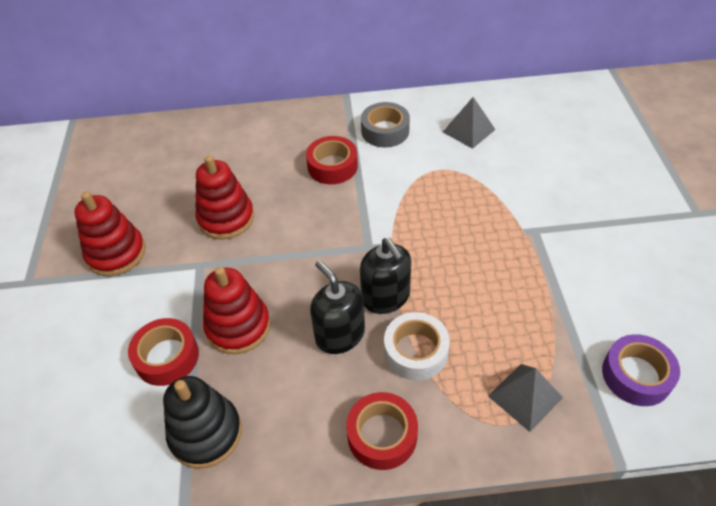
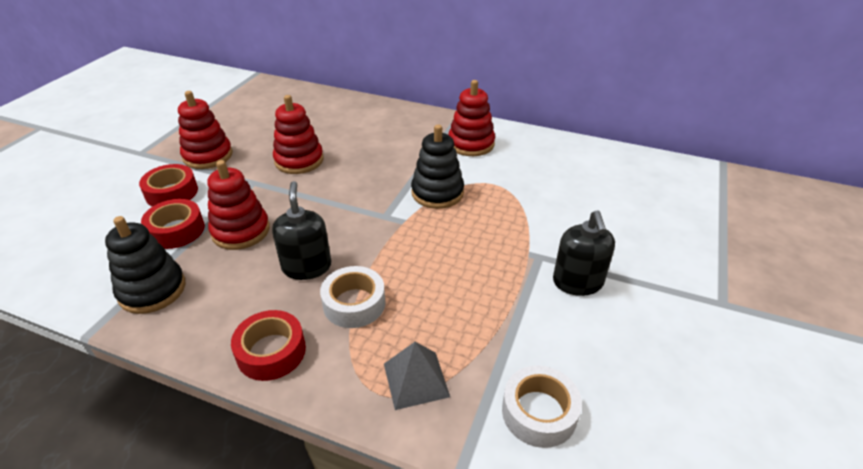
camera: 25 degrees right, 10 degrees down
(332, 166) = (407, 154): red tape -> red tape (172, 193)
(385, 131) = (471, 144): grey tape -> red stacking toy
(386, 297) = (366, 255): black soap dispenser -> black soap dispenser (577, 282)
(397, 200) = (437, 193): none -> black stacking toy
(469, 130) = (543, 165): grey pyramid -> none
(636, 375) = (539, 412): purple tape -> white tape

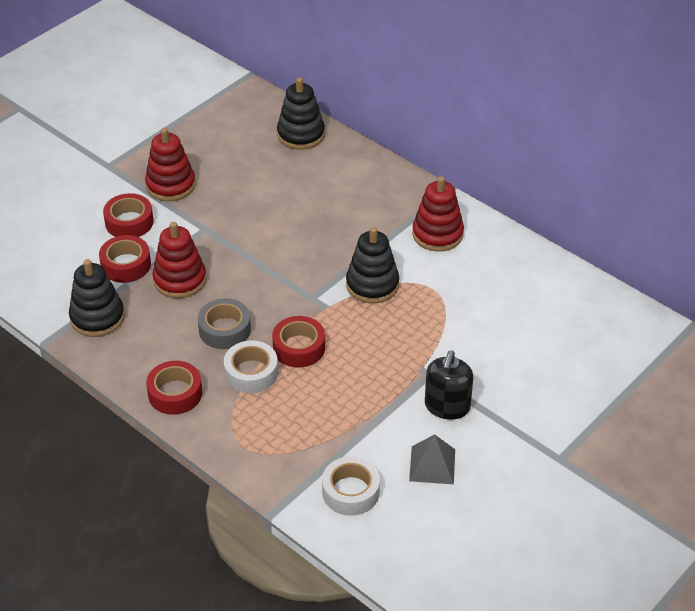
camera: 20 degrees right, 5 degrees up
(299, 160) = (255, 213): red stacking toy -> none
(307, 267) = (224, 330): black soap dispenser -> grey tape
(316, 101) = (301, 135): none -> black stacking toy
(394, 264) = (299, 347): none -> red tape
(416, 380) = (273, 444): grey pyramid -> grey pyramid (432, 465)

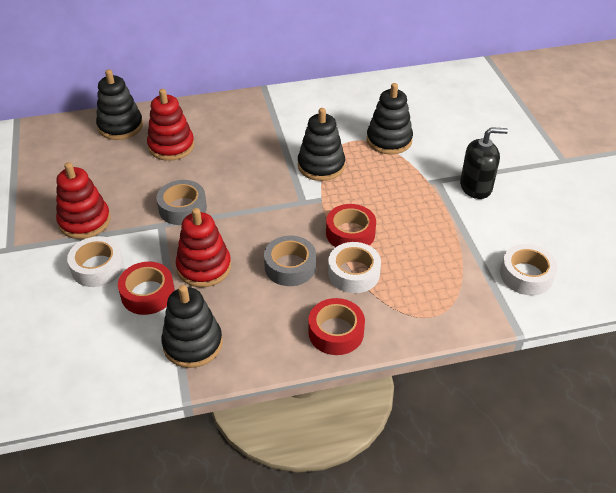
camera: 55 degrees left, 0 degrees up
(129, 222) = (97, 267): red tape -> white tape
(235, 230) = (182, 208): none -> grey tape
(432, 465) = (528, 220): grey pyramid -> none
(437, 234) = (302, 113): red stacking toy -> red stacking toy (171, 146)
(447, 406) = (476, 187): black soap dispenser -> black soap dispenser turned 60 degrees counterclockwise
(457, 313) = (389, 140): none -> black stacking toy

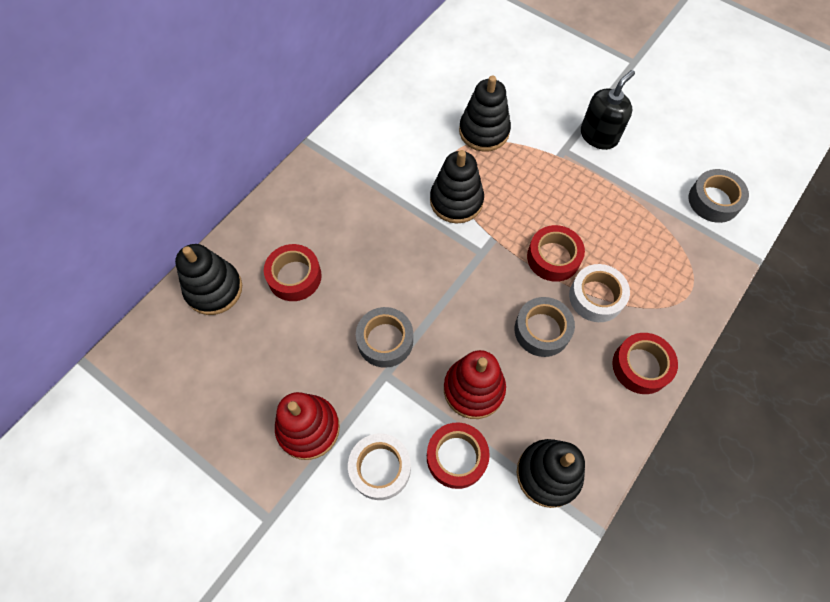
camera: 40 degrees left, 20 degrees up
(171, 146) = (294, 276): red stacking toy -> red tape
(526, 275) = (714, 200): white tape -> grey tape

